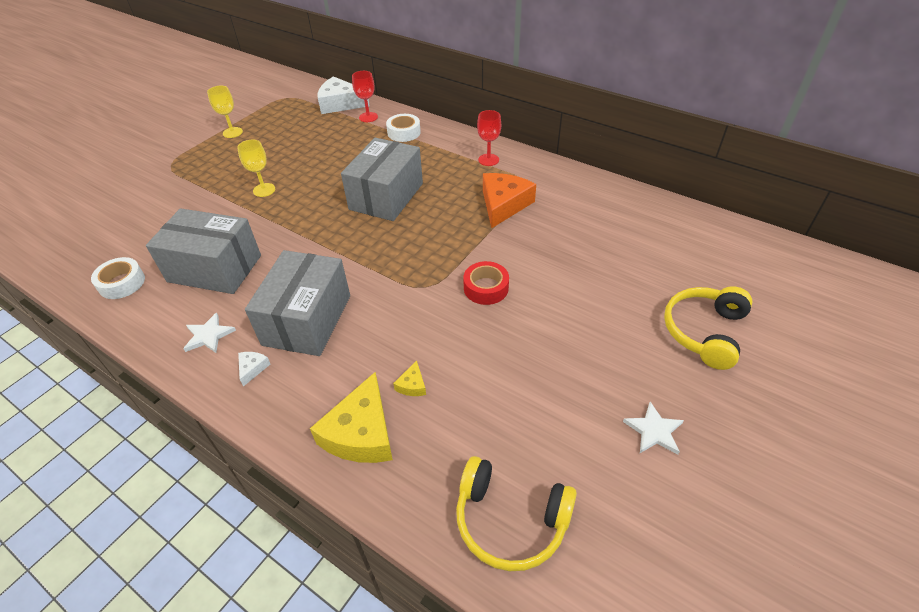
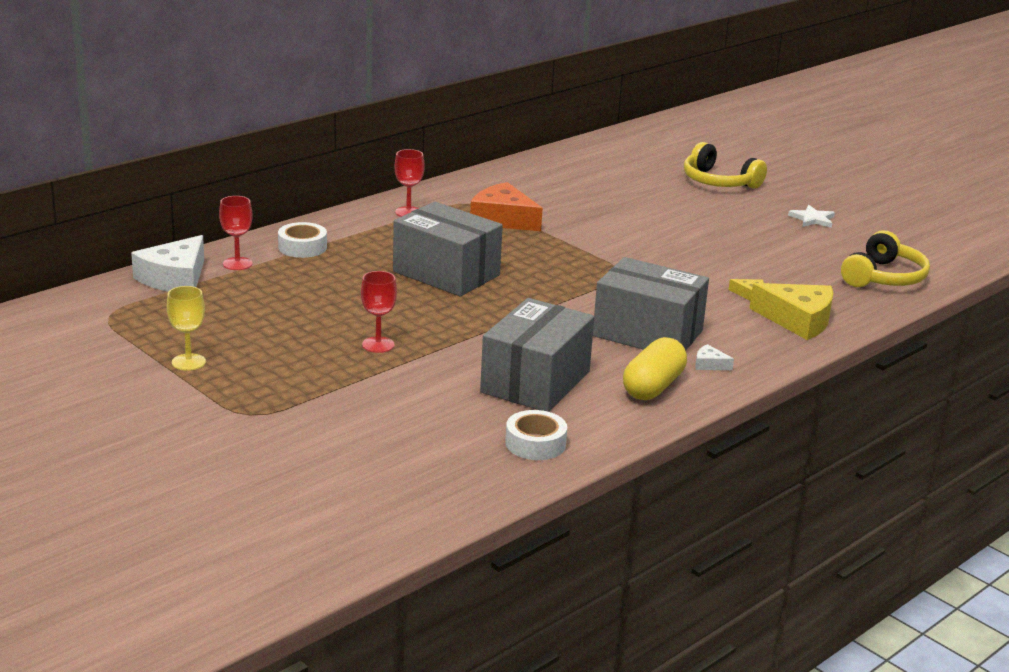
camera: 80 degrees left, 20 degrees down
(208, 335) = (653, 387): white star -> yellow capsule
(264, 190) = (378, 345): yellow goblet -> red goblet
(486, 288) = (633, 247): red tape -> none

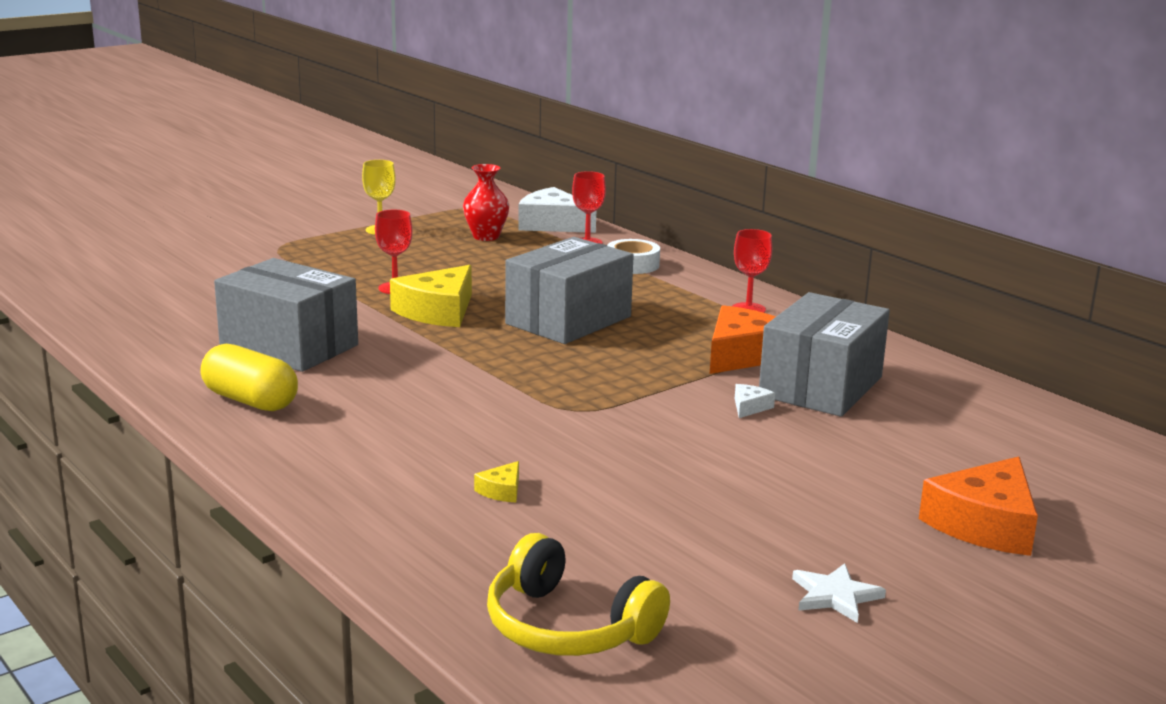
camera: 95 degrees right, 5 degrees down
(216, 308) = (486, 237): none -> red vase
(535, 443) = (162, 339): white tape -> none
(647, 333) = (389, 410): grey box -> grey box (821, 386)
(709, 364) = (292, 438): white cheese -> white cheese (750, 407)
(719, 182) = (985, 524): yellow headphones -> orange cheese
(798, 320) = (406, 517): yellow cheese -> yellow cheese (438, 311)

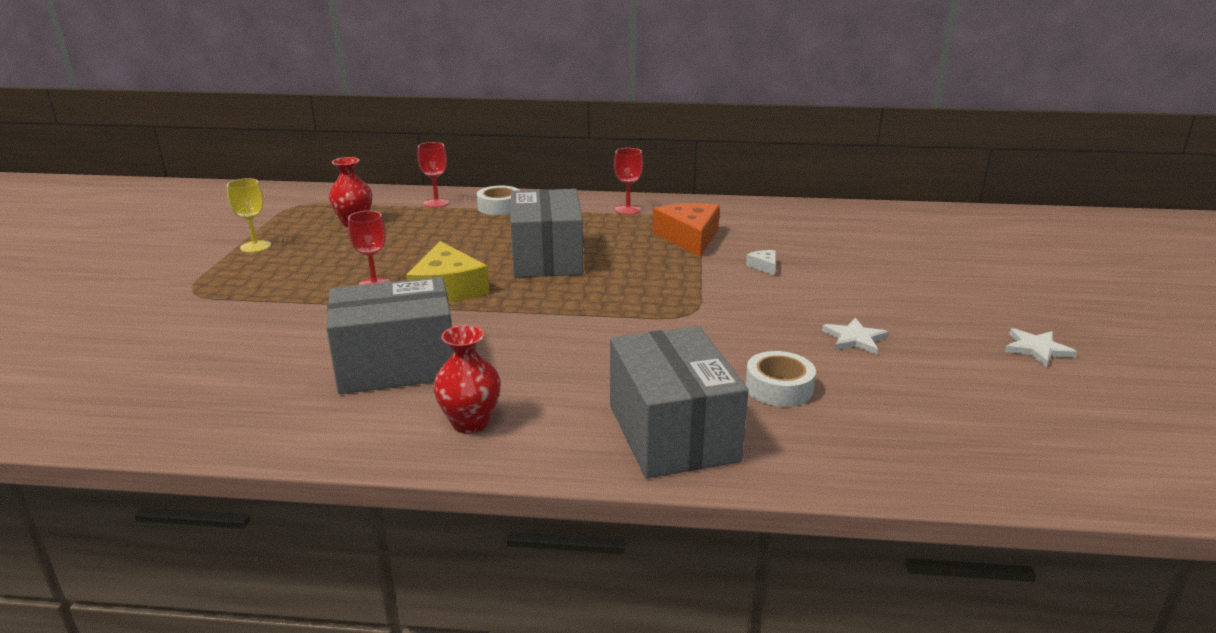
camera: 45 degrees left, 5 degrees up
(250, 401) = (470, 423): yellow capsule -> red vase
(501, 491) = (779, 388): yellow cheese -> white tape
(552, 224) = (382, 198): white cheese -> none
(568, 626) = (1007, 448): yellow headphones -> none
(668, 495) = (855, 339): none -> white star
(821, 386) = (765, 239): grey box -> grey box (672, 433)
(985, 524) = (988, 277): orange cheese -> none

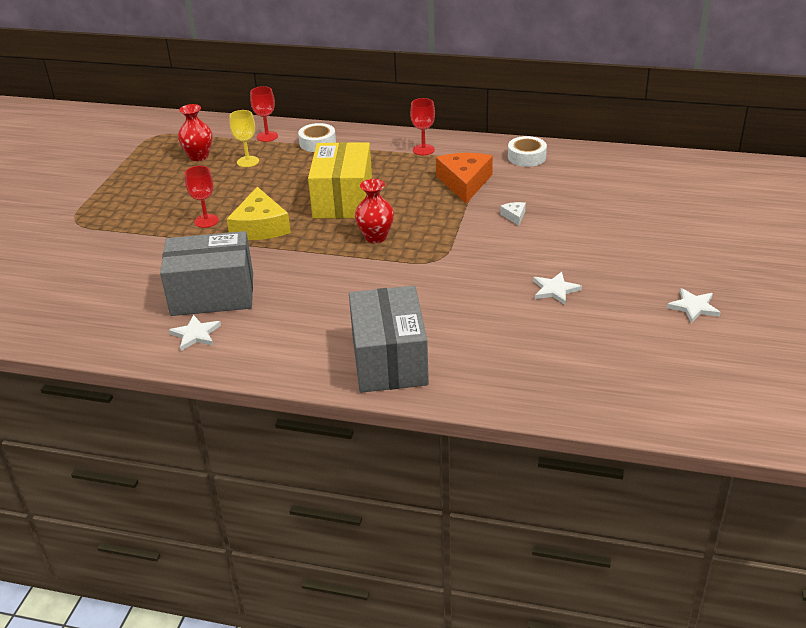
camera: 10 degrees right, 10 degrees up
(255, 246) = (121, 178): yellow goblet -> yellow goblet (248, 161)
(379, 416) = (195, 334): none -> white star
(470, 423) = (255, 344): red vase -> red vase (375, 237)
(547, 258) = (343, 200): grey box -> yellow box
(779, 388) = (478, 329): white tape -> white tape (526, 157)

